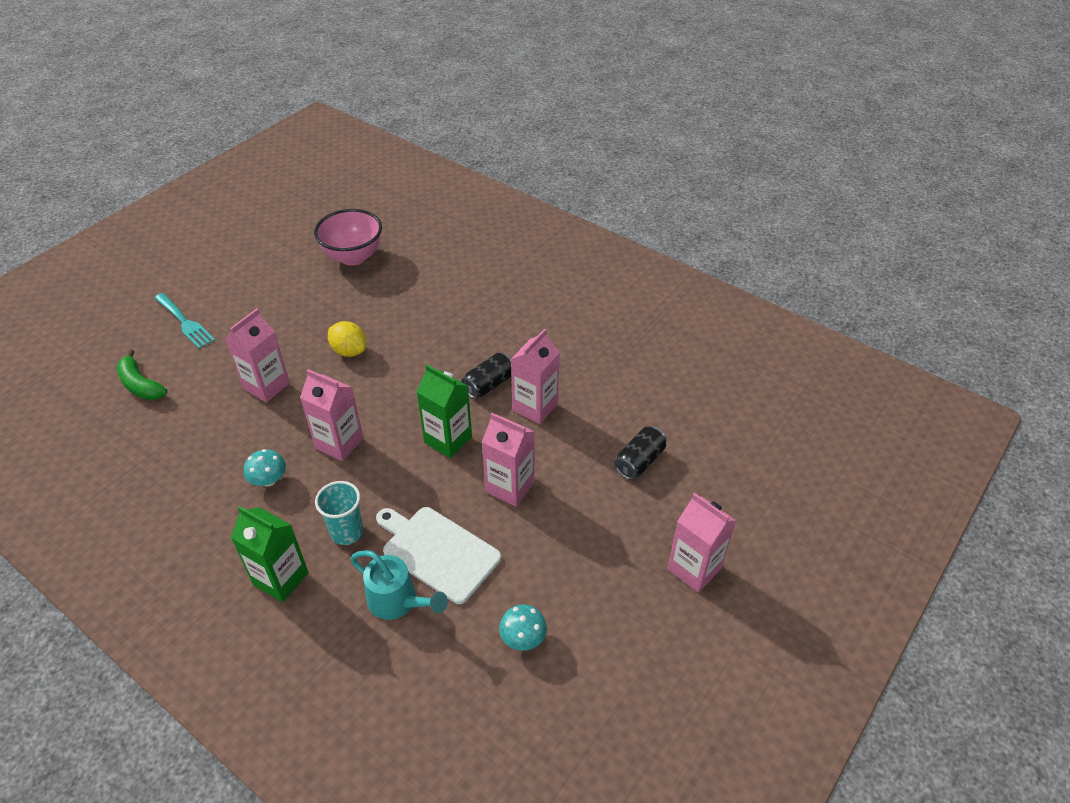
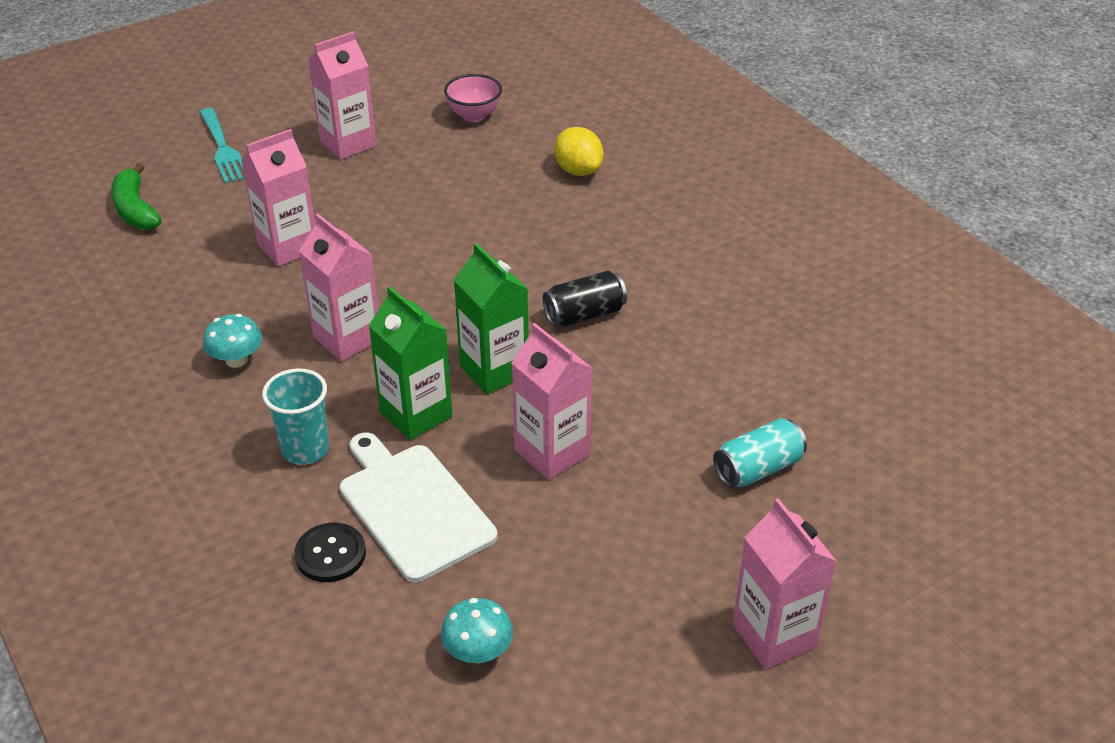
camera: 20 degrees right, 5 degrees down
(281, 579) = (195, 482): green carton -> green carton (416, 414)
(349, 351) = (414, 229): yellow lemon -> yellow lemon (578, 170)
(353, 257) = (474, 115): pink bowl -> pink bowl, size x0.61
(398, 601) = (330, 554): turquoise watering can -> black button
(535, 407) = (636, 359): pink carton -> pink carton (348, 143)
(639, 461) = (758, 468): black can -> turquoise can

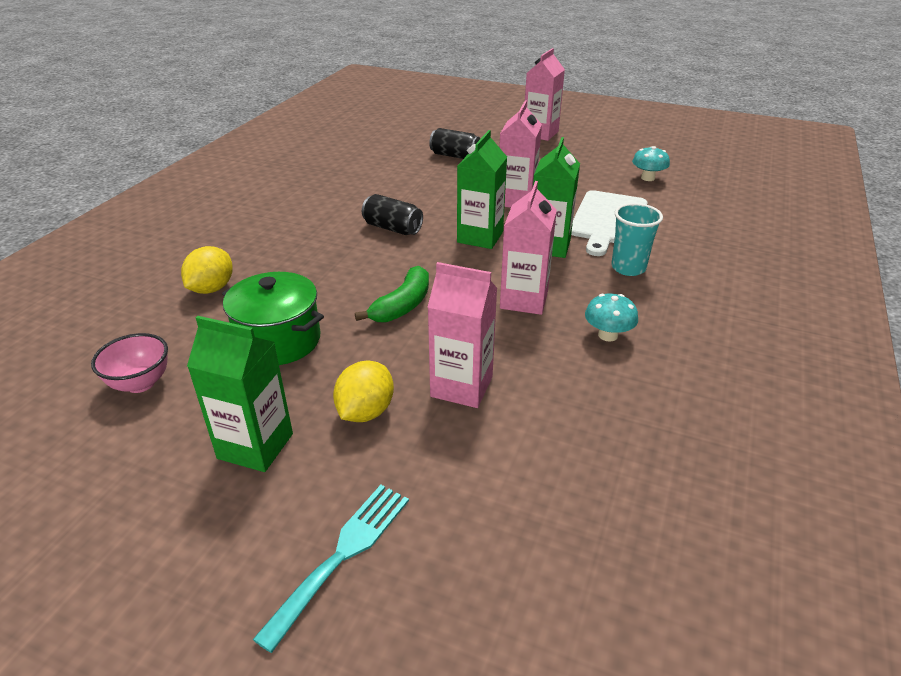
camera: 125 degrees left, 5 degrees down
(136, 209) = (525, 547): green banana -> green banana (402, 305)
(321, 195) = (365, 412): none -> yellow lemon
(330, 554) = (670, 228): black button -> none
(348, 143) = (255, 446): pink carton -> green carton
(455, 183) = (279, 340): none -> green pot
(758, 468) = (454, 156): turquoise can -> black can

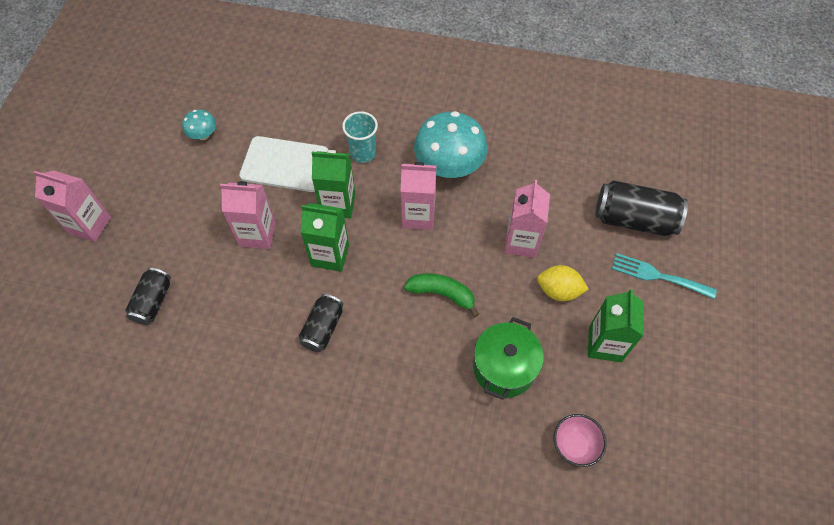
camera: 100 degrees left, 25 degrees up
(212, 289) = (449, 450): yellow lemon -> none
(476, 549) = (634, 219): none -> black can
(608, 335) = (449, 166): turquoise mushroom -> turquoise mushroom, size x2.09

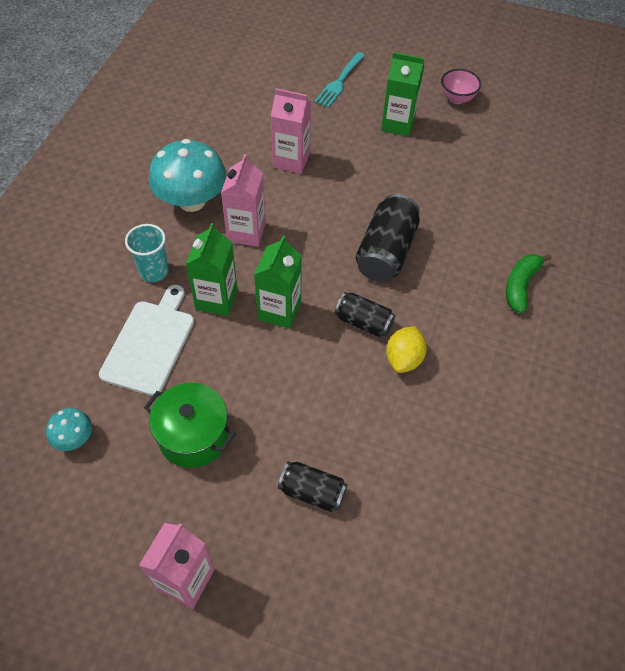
camera: 85 degrees left, 5 degrees down
(257, 234) = (239, 379): pink carton -> none
(442, 294) = (337, 224): green banana -> green banana (520, 286)
(504, 368) = (415, 190): green pot -> green pot (193, 436)
(558, 290) = (345, 144): yellow lemon -> yellow lemon (404, 359)
(574, 446) = (483, 158): pink bowl -> pink bowl (457, 99)
(634, 219) = (282, 85): black can -> black can (386, 252)

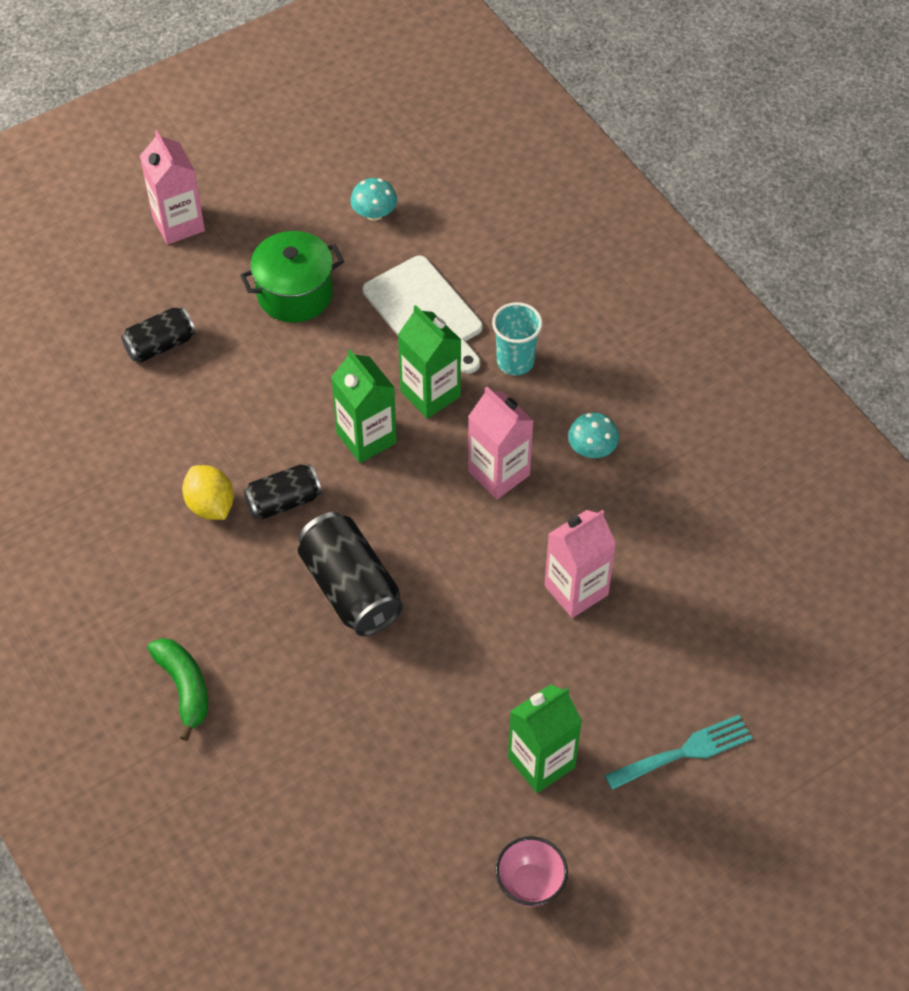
camera: 130 degrees right, 0 degrees up
(191, 201) = (592, 449): turquoise mushroom -> turquoise mushroom, size x0.48
(339, 82) = (684, 752): turquoise fork -> turquoise fork turned 90 degrees clockwise

